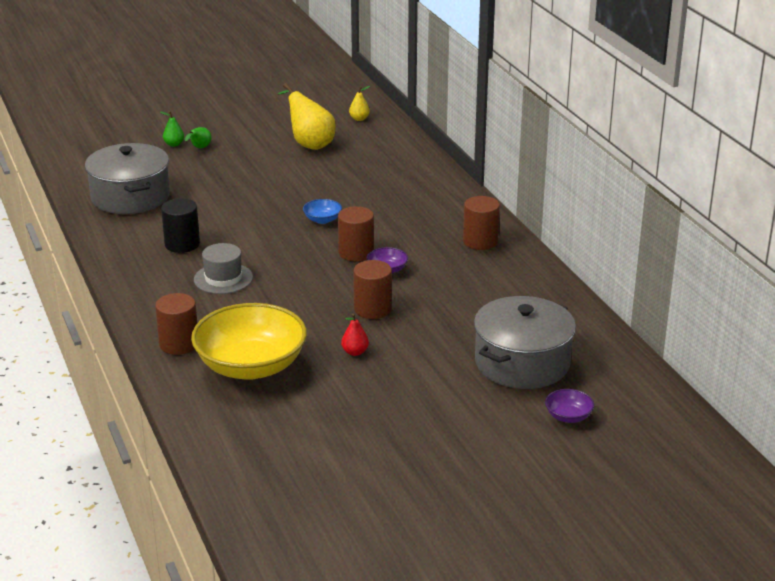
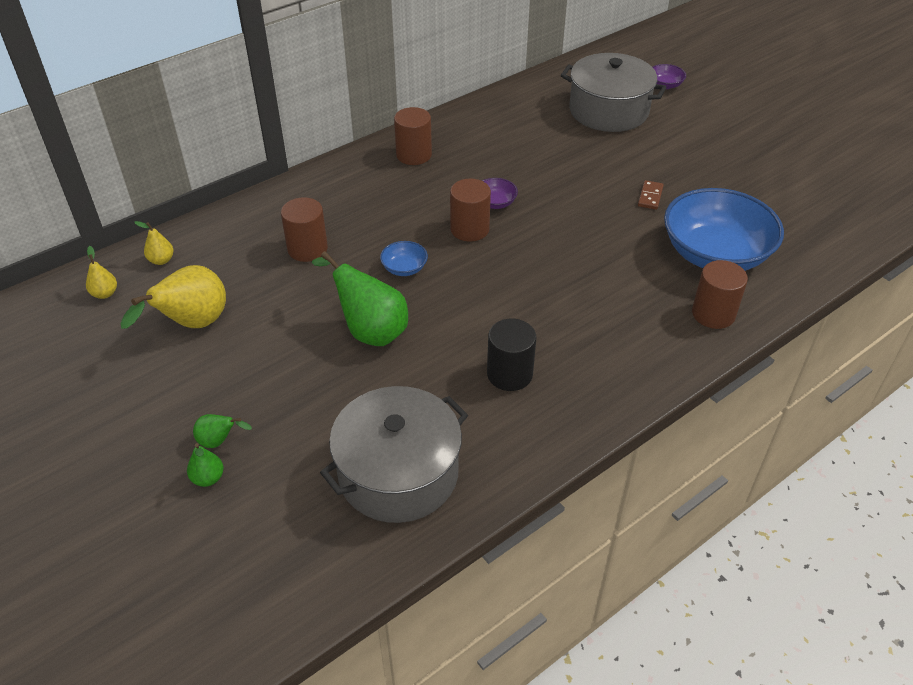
camera: 105 degrees left, 15 degrees up
(223, 278) = (570, 315): grey hat -> none
(251, 366) = (715, 254): yellow bowl -> blue bowl
(262, 200) = (370, 331): none -> green pear
(355, 352) = (650, 196): red pear -> brown domino
(372, 309) = (573, 199): brown cylinder -> brown cylinder (307, 249)
(385, 136) = (161, 260): none -> yellow pear

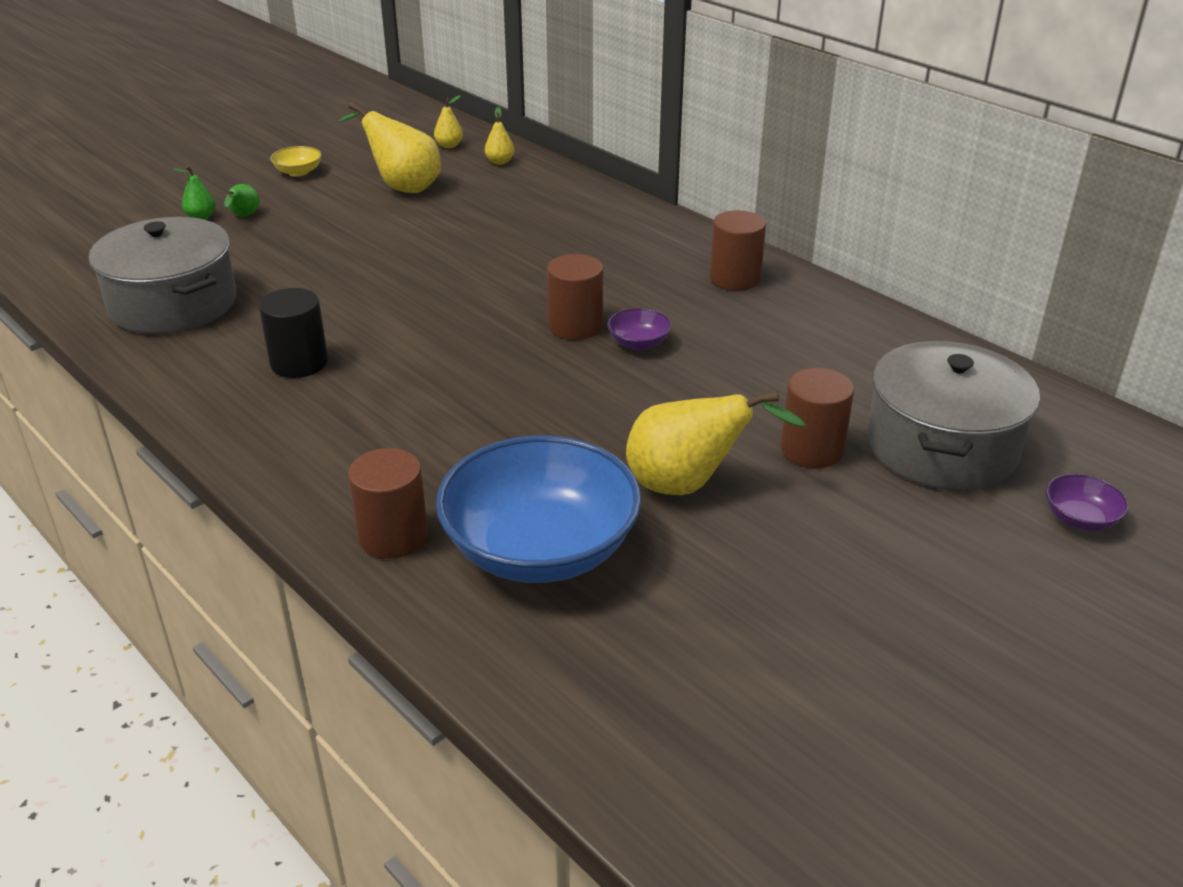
camera: 85 degrees right, 10 degrees down
(120, 406) = (298, 172): none -> yellow bowl
(307, 249) = (524, 229): brown cylinder -> brown cylinder (812, 450)
(370, 331) = (384, 274): green pear -> none
(404, 268) = (492, 287): blue bowl -> none
(650, 196) = (688, 485): brown domino -> yellow pear

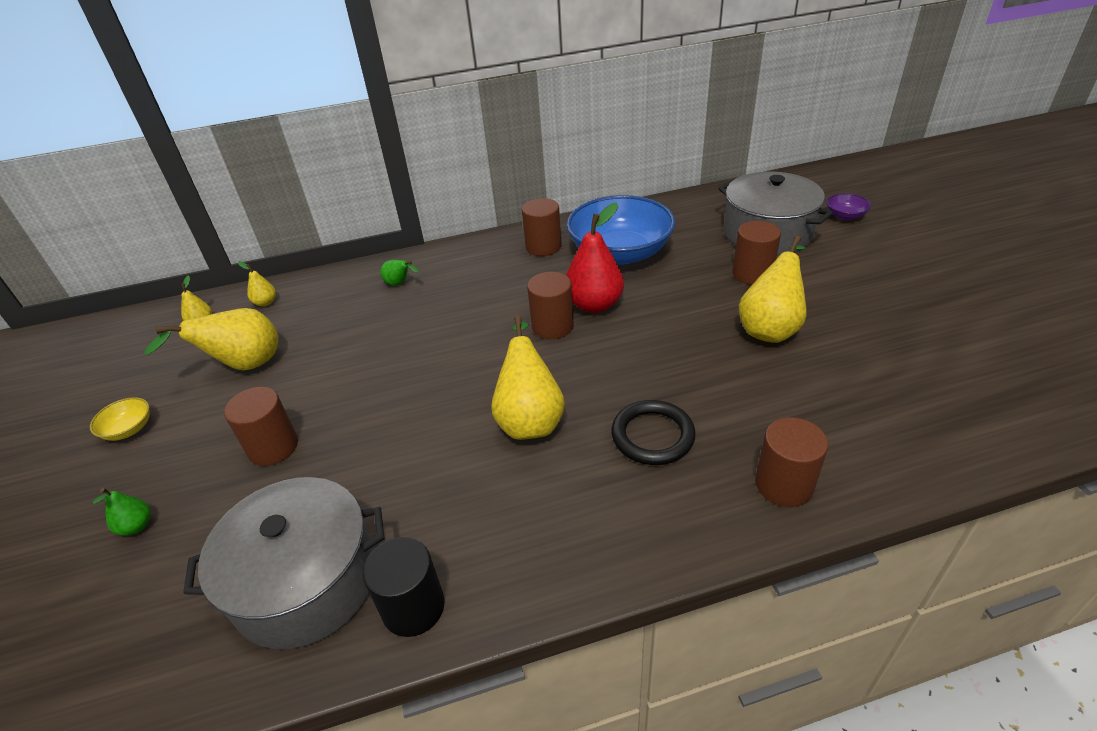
camera: 60 degrees left, 5 degrees up
(243, 217) = (176, 489): green pear -> green pear (400, 284)
(299, 363) = (497, 496): black cylinder -> black cylinder (413, 607)
(308, 238) = (273, 447): none -> brown cylinder
(412, 352) = (530, 419): none -> yellow pear
(427, 433) = (652, 436): none -> black ring
(540, 549) = (821, 409): blue bowl -> blue bowl (620, 253)
(638, 343) = (594, 305): purple bowl -> red pear

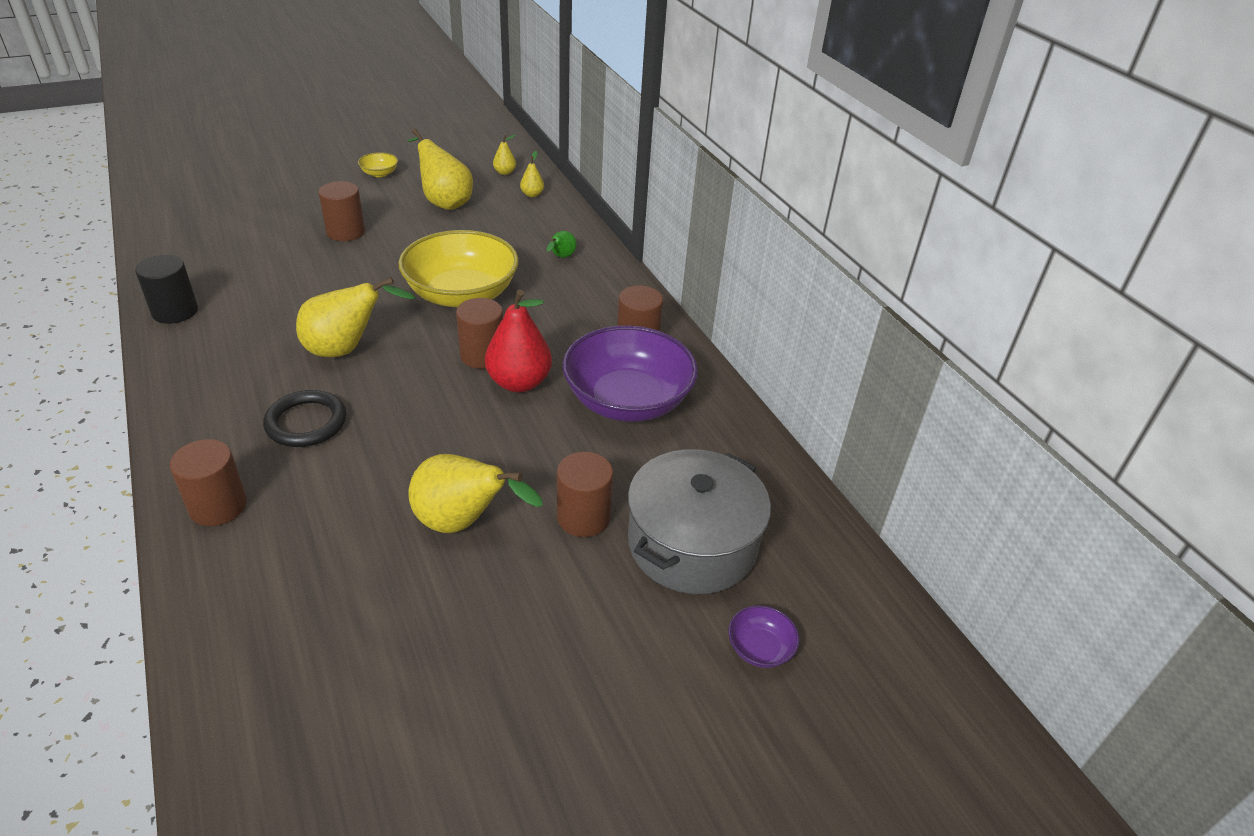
camera: 75 degrees right, 0 degrees up
(137, 526) = (285, 198): green pear -> none
(306, 582) = (214, 267): grey pot -> none
(446, 343) = (461, 294): none -> yellow bowl
(620, 253) = (627, 400): blue bowl -> purple bowl

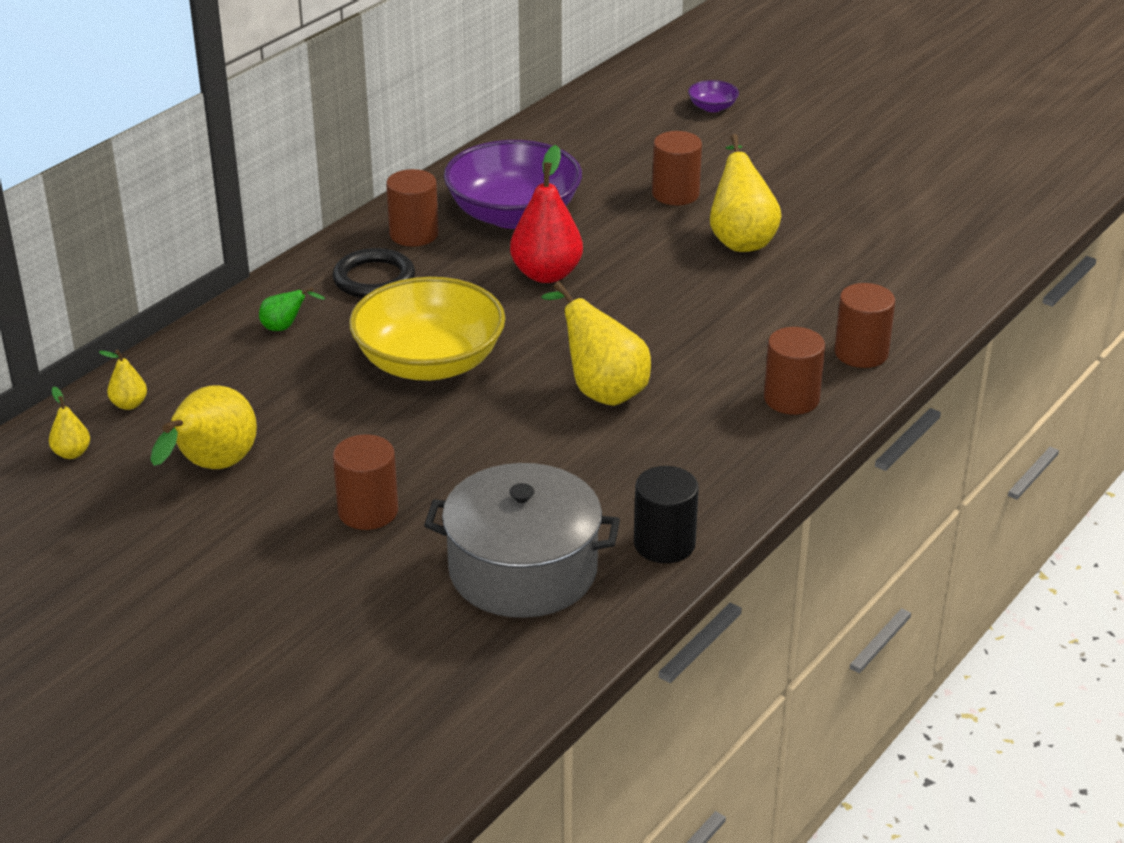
camera: 115 degrees left, 5 degrees down
(306, 422) = (725, 360): black ring -> black ring (374, 279)
(379, 173) = (164, 568): yellow bowl -> none
(482, 355) = (526, 308): brown cylinder -> brown cylinder (791, 399)
(692, 544) = (650, 147): grey pot -> grey pot (523, 570)

